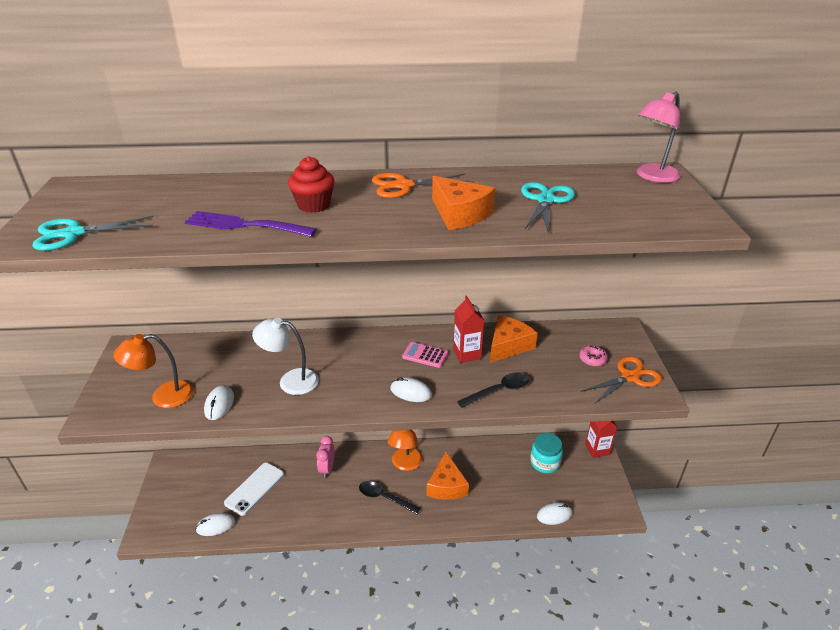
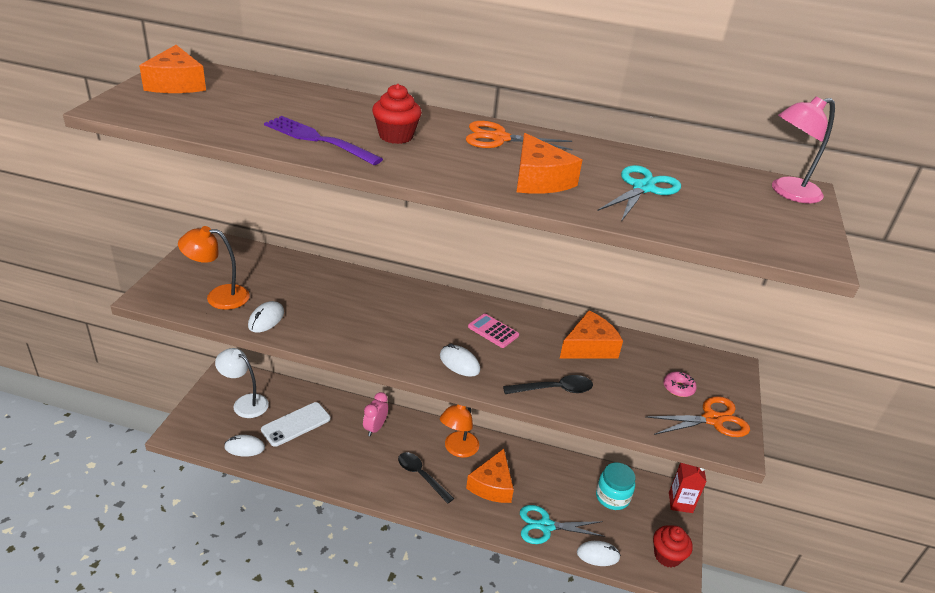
camera: 15 degrees right, 0 degrees up
(73, 204) = (176, 84): none -> orange cheese
(74, 234) = (161, 111): turquoise scissors -> turquoise scissors (545, 526)
(290, 381) = (344, 317): white lamp -> white lamp (245, 403)
(467, 354) = (539, 342): red carton -> none
(606, 496) = (667, 555): none -> red cupcake

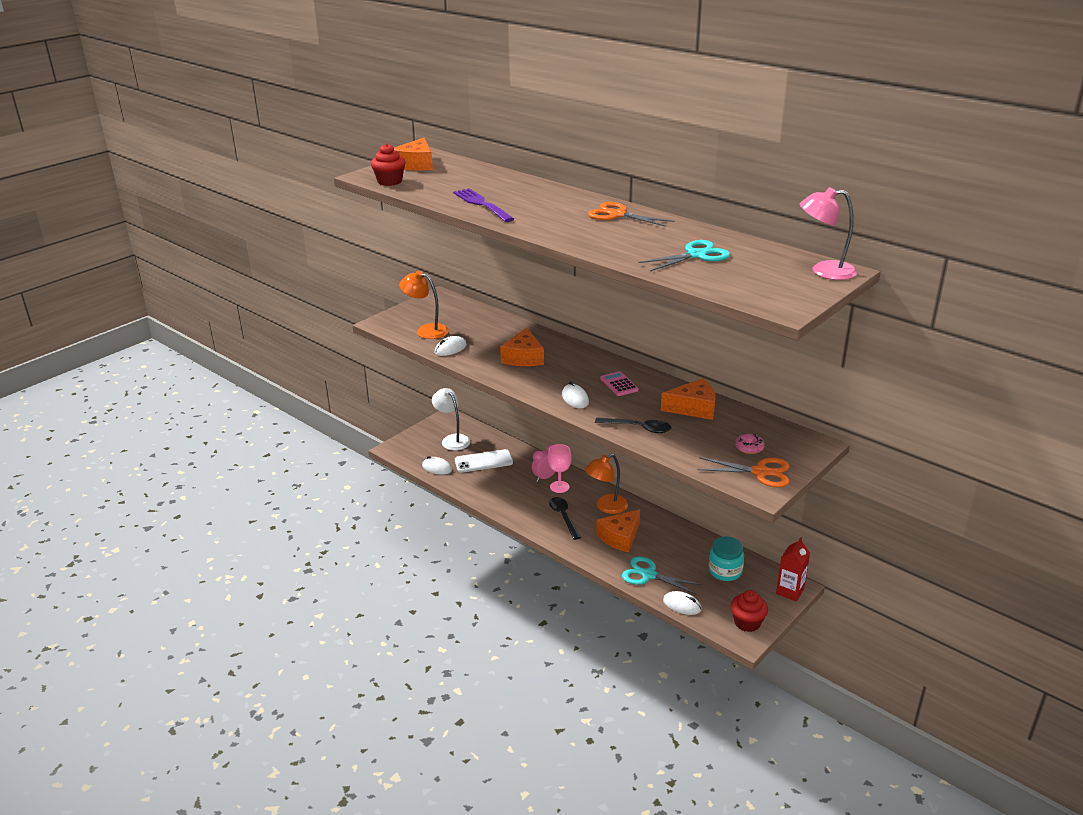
camera: 30 degrees right, 5 degrees down
(396, 136) = (539, 207): red cupcake -> red cupcake (389, 181)
(396, 436) = (559, 487): none -> pink goblet
(539, 179) = (618, 242): orange cheese -> orange cheese (523, 357)

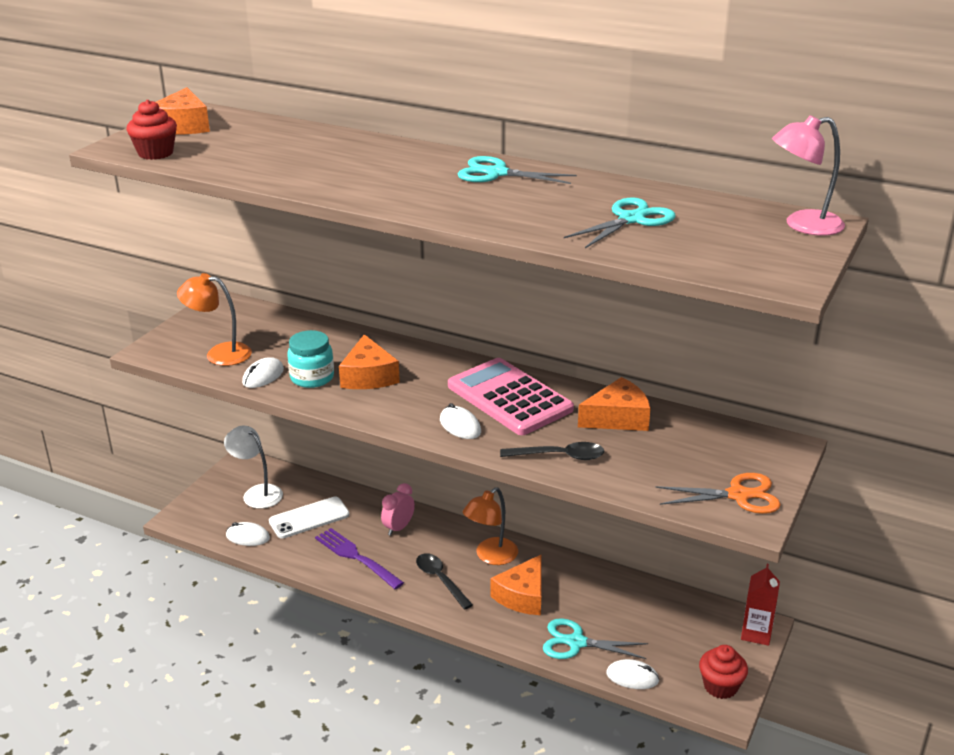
camera: 15 degrees left, 0 degrees up
(482, 204) = (305, 175): purple fork -> purple fork (357, 557)
(559, 487) = (421, 538): pink goblet -> none
(617, 215) = (497, 173): orange scissors -> turquoise scissors
(619, 384) = (509, 398): pink calculator -> pink calculator, size x2.23
(725, 571) = (669, 620): turquoise jar -> turquoise jar (312, 378)
(749, 448) = (710, 463): pink donut -> none

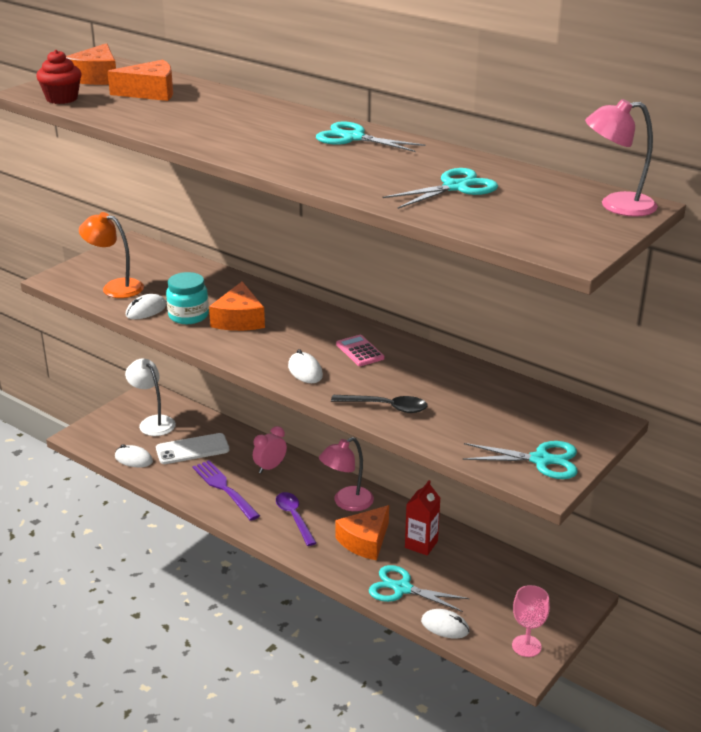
camera: 10 degrees right, 0 degrees up
(440, 580) = (294, 517): black spoon -> purple spoon
(491, 556) = (346, 503): orange lamp -> pink lamp
(509, 398) = (360, 351): pink calculator -> pink calculator, size x0.45
(618, 418) = (454, 379): orange cheese -> orange cheese (150, 92)
(720, 686) = (526, 646): red cupcake -> pink goblet
(738, 495) = (541, 460): orange scissors -> turquoise scissors
(756, 633) = (577, 603): red carton -> red carton (421, 544)

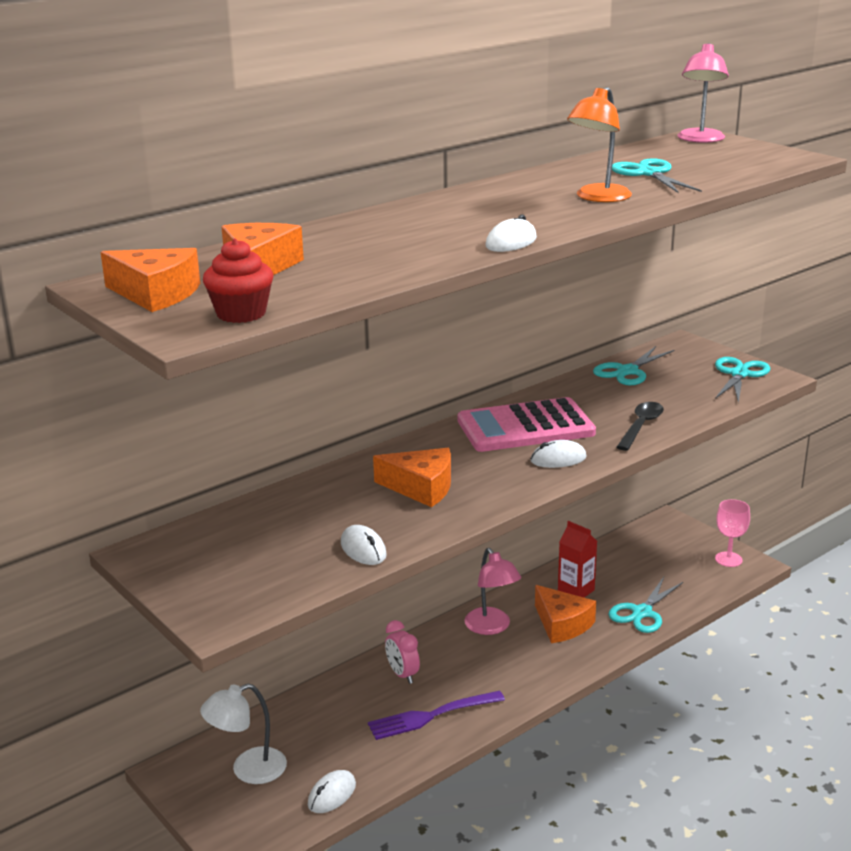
camera: 75 degrees left, 5 degrees down
(115, 287) = (279, 571): orange lamp -> orange lamp (598, 198)
(188, 316) = (395, 520): turquoise jar -> none
(192, 449) = (334, 736): white phone -> none
(294, 517) = (507, 667): purple spoon -> none
(353, 138) = (497, 194): turquoise scissors -> turquoise scissors (627, 371)
(360, 351) = (525, 427): pink calculator -> pink calculator, size x2.23
(445, 626) = (699, 597): white mouse -> white mouse (511, 242)

